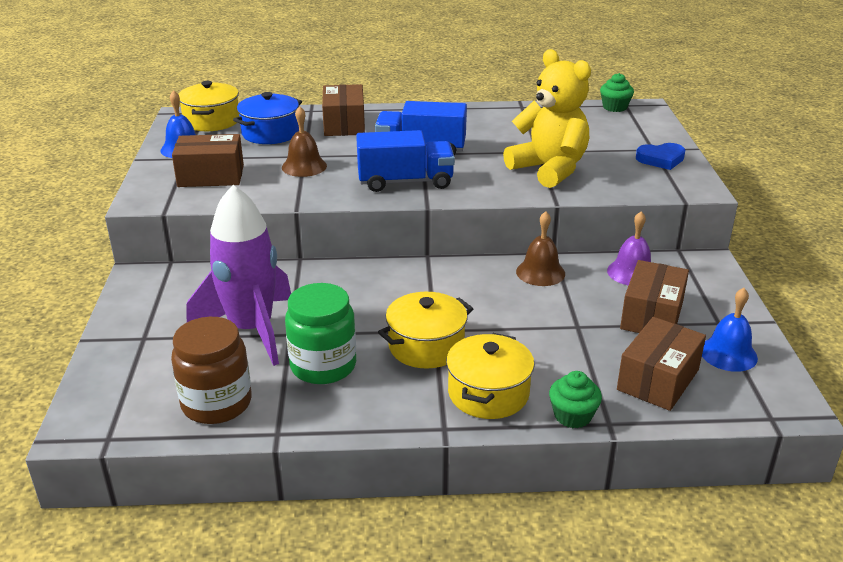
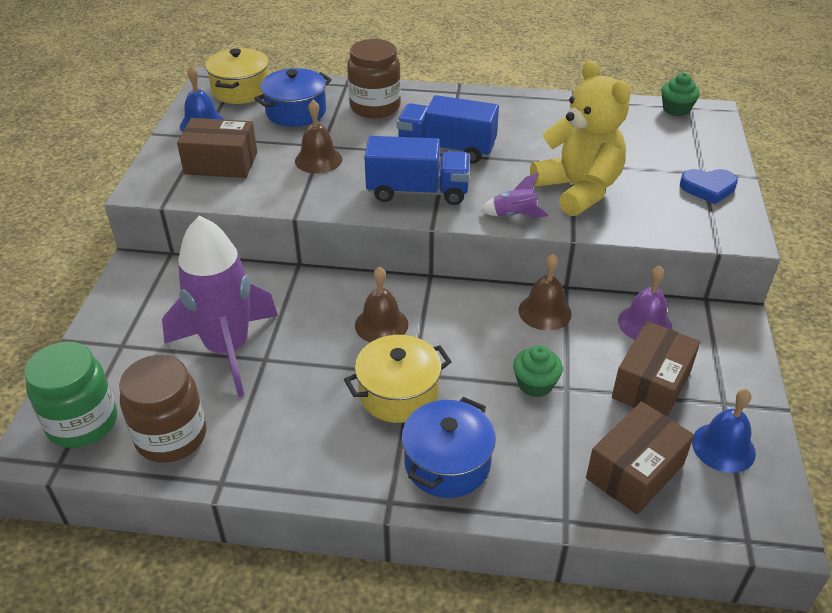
camera: 10 degrees right, 10 degrees up
(323, 366) = (287, 404): green jar -> green jar (82, 423)
(344, 124) = (375, 107): brown box -> brown jar
(393, 296) = (381, 324): none -> brown bell
(488, 393) = (447, 463): yellow pot -> blue pot
(498, 192) = (514, 215): none -> purple rocket
(572, 416) = (529, 505): green cupcake -> green cupcake (535, 384)

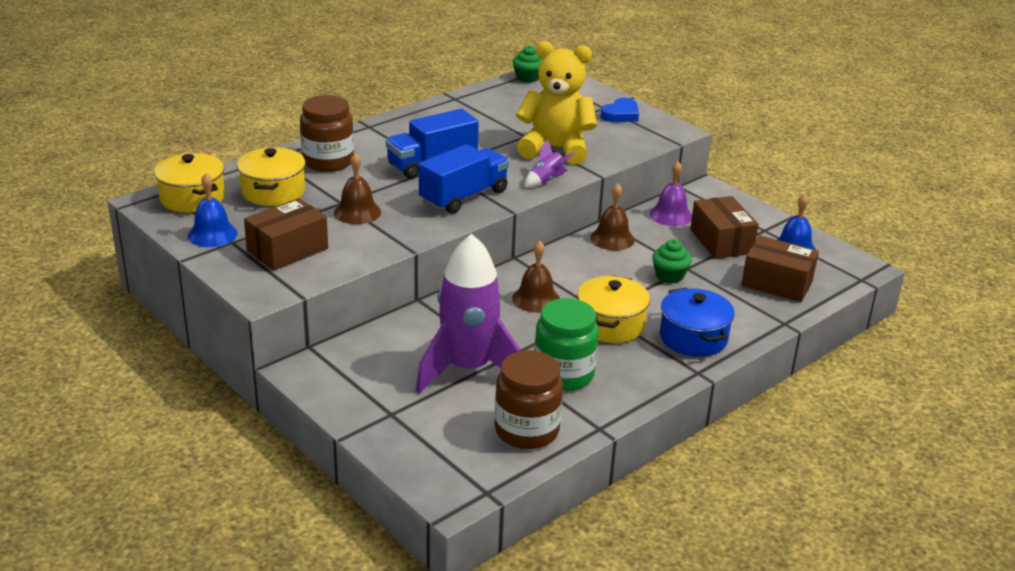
camera: 50 degrees left, 10 degrees down
(82, 423) = (456, 464): green jar -> green jar (563, 374)
(296, 112) = (273, 191): blue pot -> yellow pot
(635, 471) = (777, 283): brown box -> brown box turned 60 degrees counterclockwise

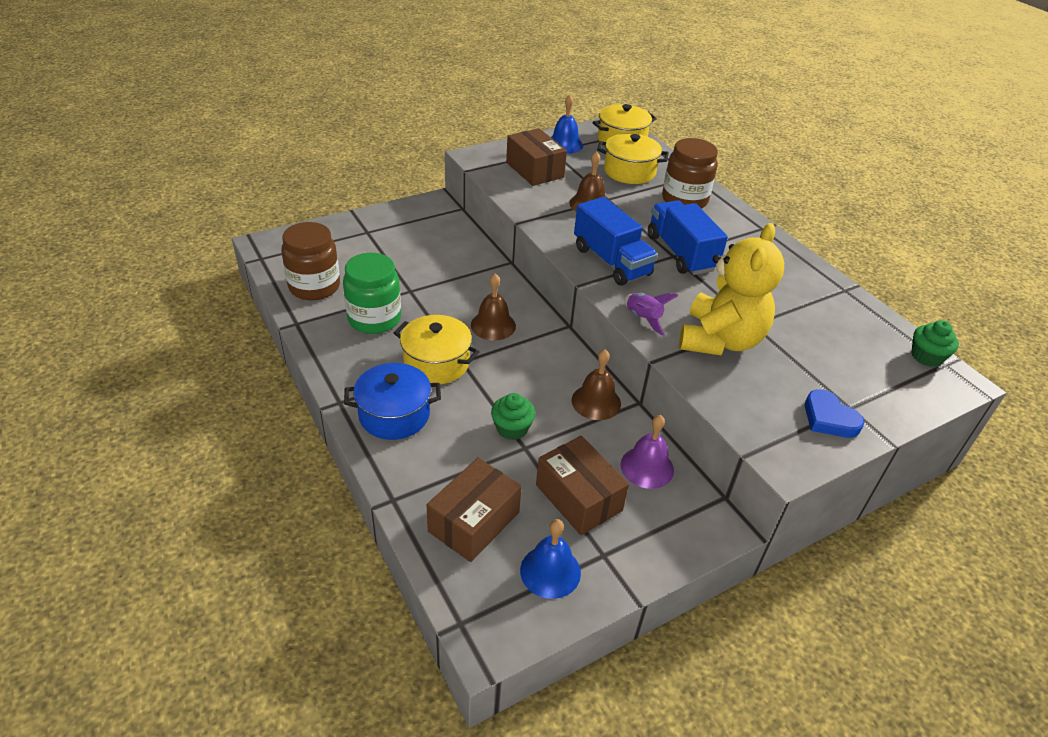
camera: 100 degrees right, 10 degrees up
(468, 369) = (403, 272): purple rocket -> none
(721, 241) = (578, 498): brown box -> brown box turned 60 degrees clockwise

